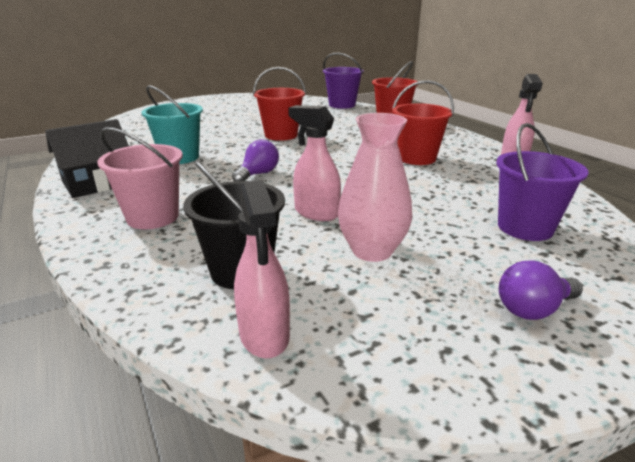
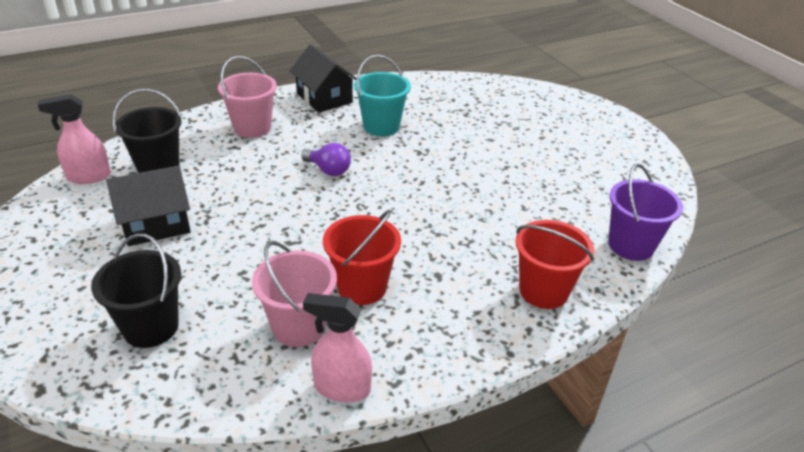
camera: 90 degrees right, 10 degrees up
(281, 135) = (456, 184): red bucket -> none
(316, 213) = (232, 200): pink spray bottle -> none
(372, 251) = (156, 224): pink vase -> black house
(472, 174) = (298, 327): none -> pink bucket
(525, 228) = (151, 327): purple bucket -> black bucket
(533, 309) = (41, 289): purple light bulb -> none

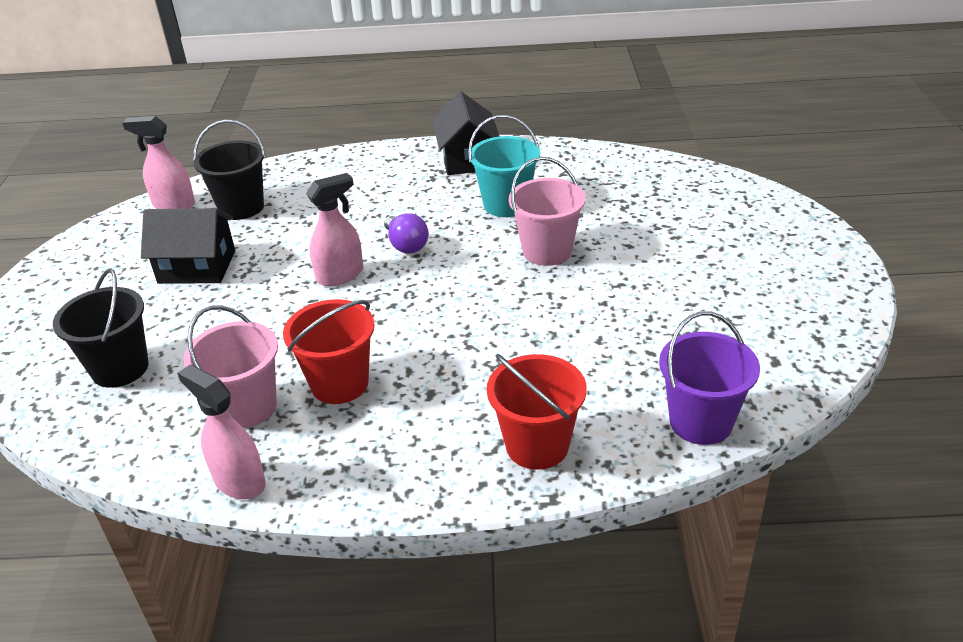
camera: 30 degrees right, 0 degrees up
(252, 128) = (363, 181): pink bucket -> pink bucket (547, 251)
(293, 204) = (340, 275): none -> pink spray bottle

